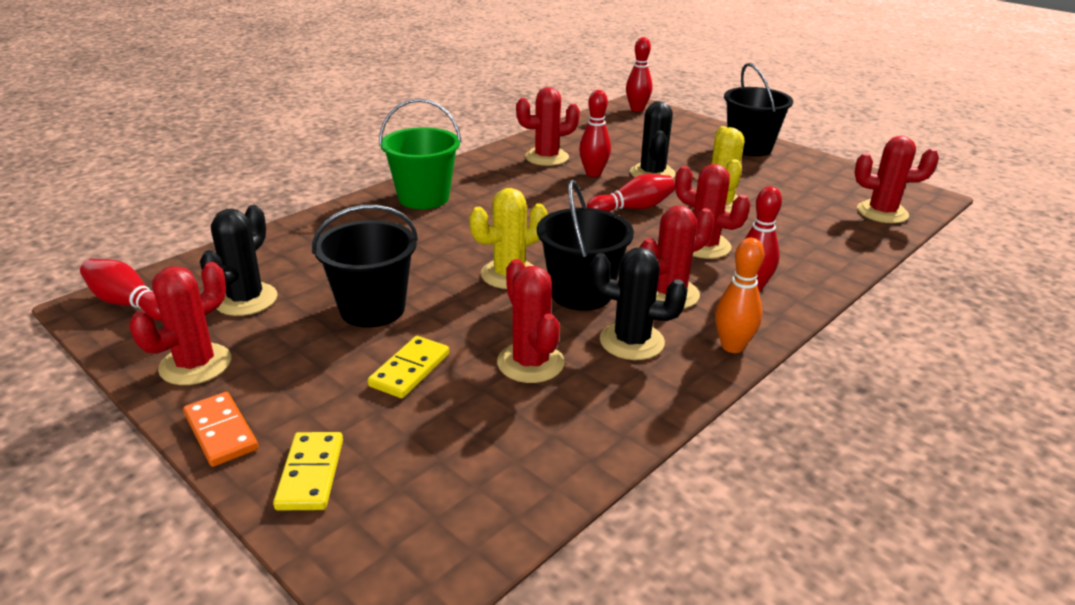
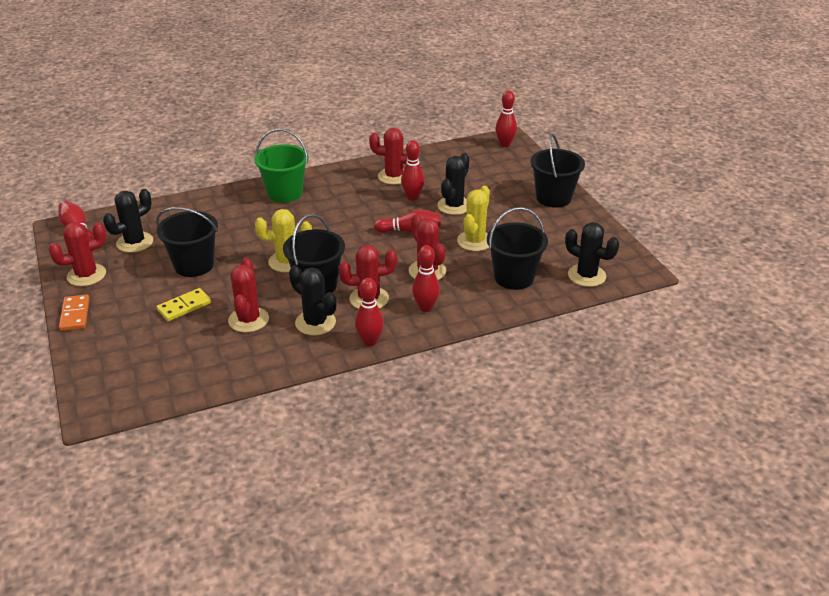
camera: 25 degrees right, 5 degrees up
(310, 474) = (99, 347): yellow domino -> none
(732, 346) = (370, 341): orange bowling pin -> red bowling pin
(810, 231) = (514, 277): none -> black bucket
(882, 212) = (586, 275): red cactus -> black cactus

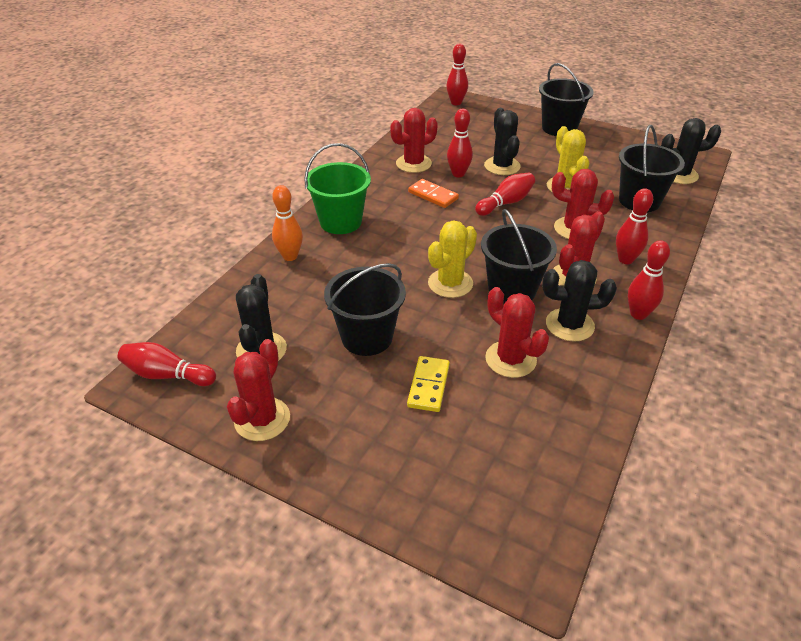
camera: 40 degrees left, 5 degrees up
(75, 314) = (323, 473): orange domino -> orange domino (433, 195)
(224, 200) = (290, 256): none -> orange bowling pin

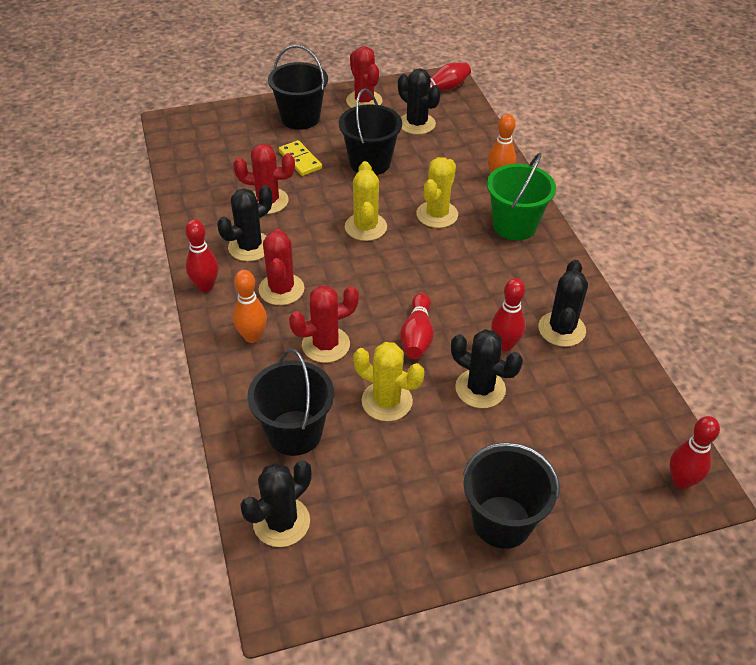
camera: 135 degrees right, 5 degrees up
(381, 260) = (437, 214): none -> yellow cactus
(413, 164) = (561, 329): red cactus -> black cactus
(433, 195) = (488, 300): orange domino -> none
(512, 290) = (317, 249): black bucket -> black bucket (300, 118)
(625, 259) = (252, 337): red bowling pin -> orange bowling pin

